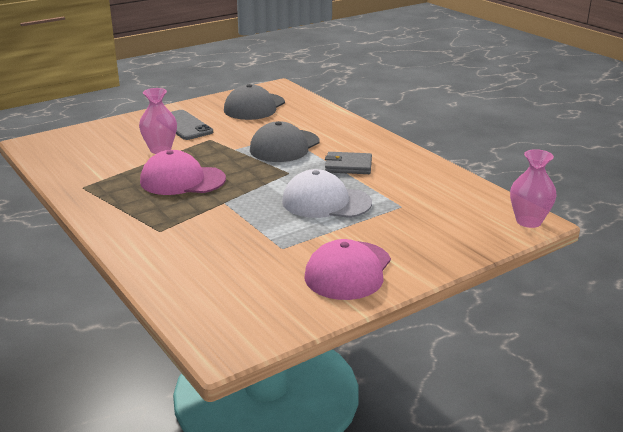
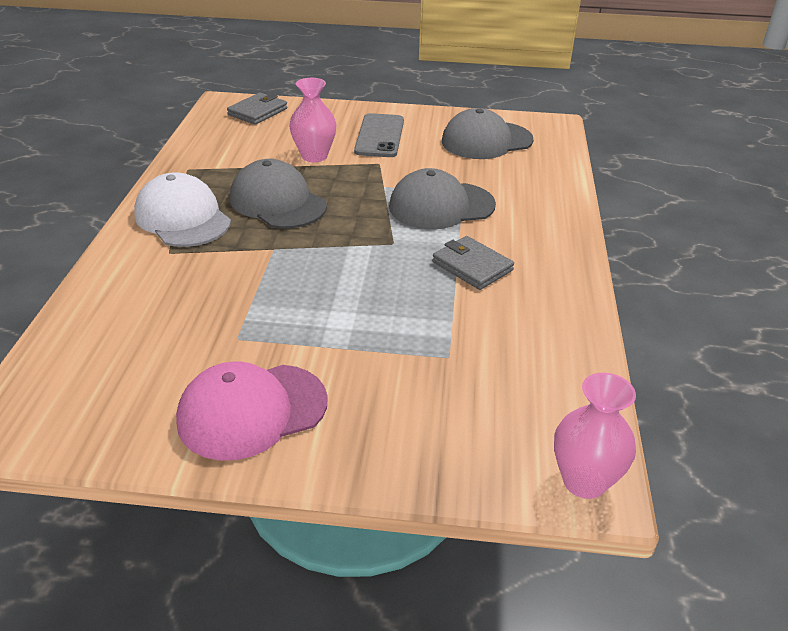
camera: 40 degrees right, 10 degrees up
(70, 140) = (257, 112): none -> grey wallet
(182, 180) = (277, 202): pink cap -> grey cap
(326, 202) = (371, 303): white cap -> white cap (182, 218)

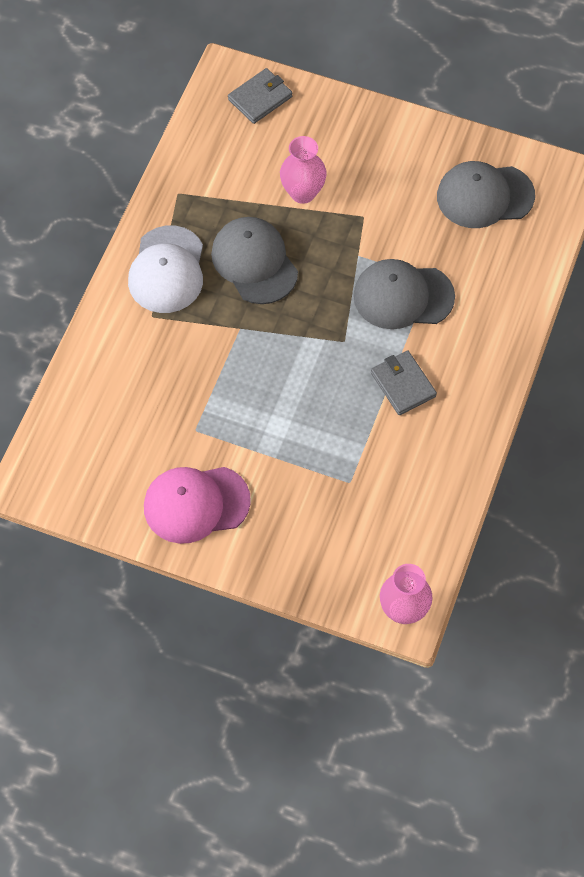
camera: 15 degrees right, 25 degrees up
(182, 218) = (167, 270): white cap -> white cap turned 150 degrees counterclockwise
(379, 136) = (376, 168): grey phone -> none

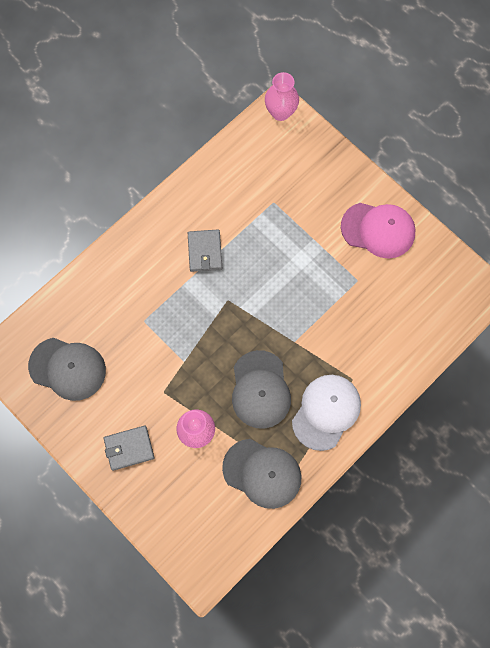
camera: 155 degrees left, 10 degrees up
(260, 98) = (187, 537): grey wallet -> grey wallet (129, 448)
(403, 296) = (170, 315): grey cap -> grey cap (262, 473)

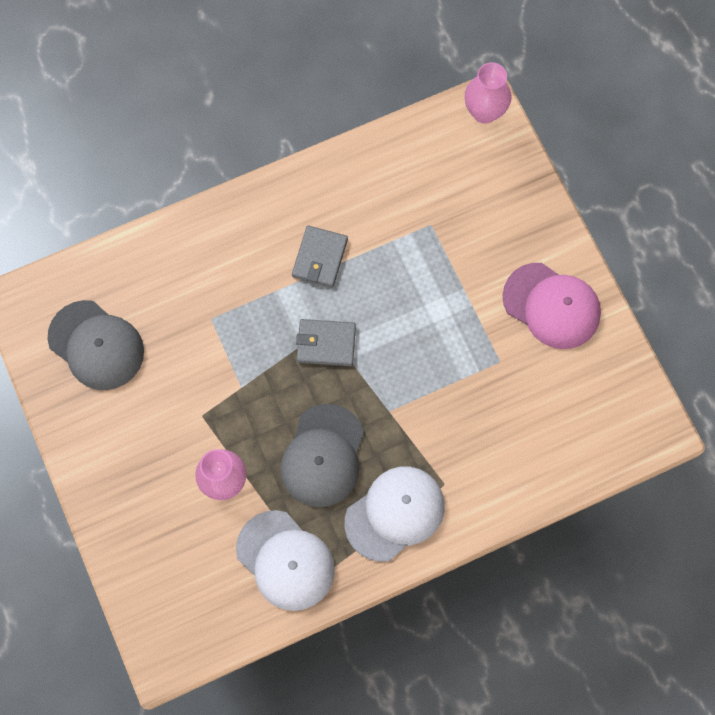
camera: 20 degrees right, 0 degrees up
(129, 448) = (134, 470): grey wallet -> grey wallet (326, 344)
(262, 473) = (285, 560): grey cap -> white cap

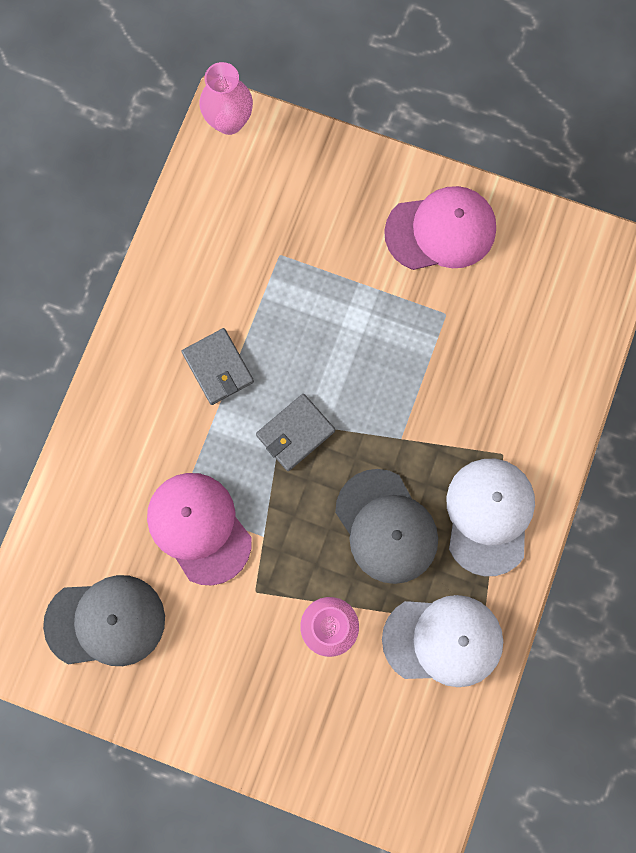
camera: 45 degrees left, 5 degrees up
(208, 344) = (199, 528): none -> pink cap

